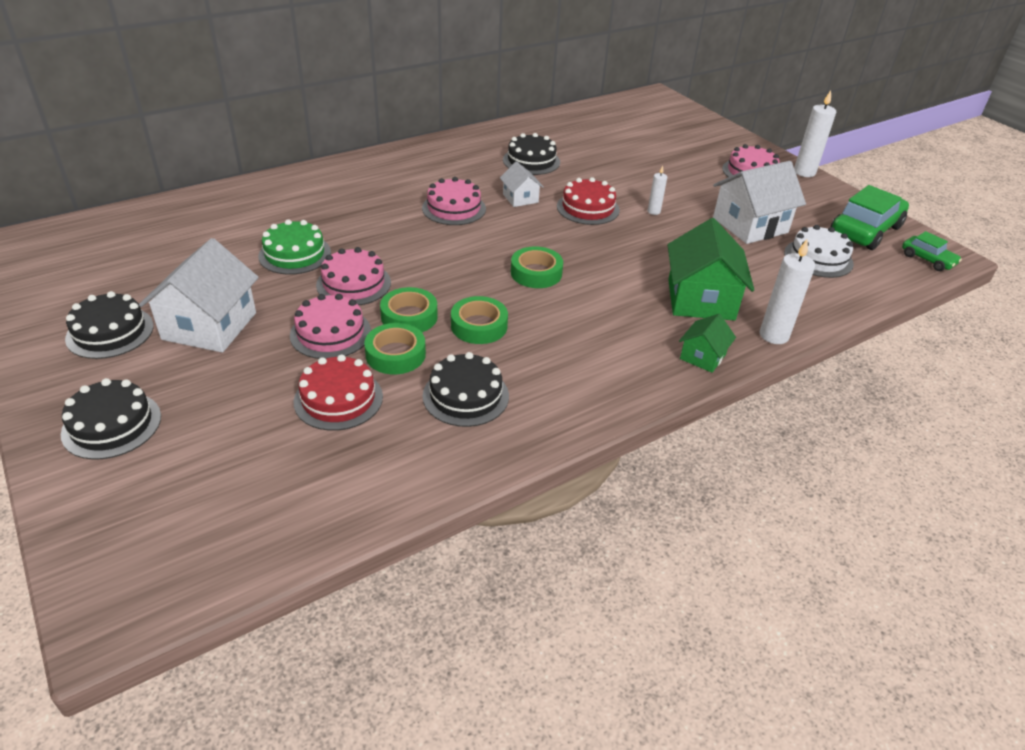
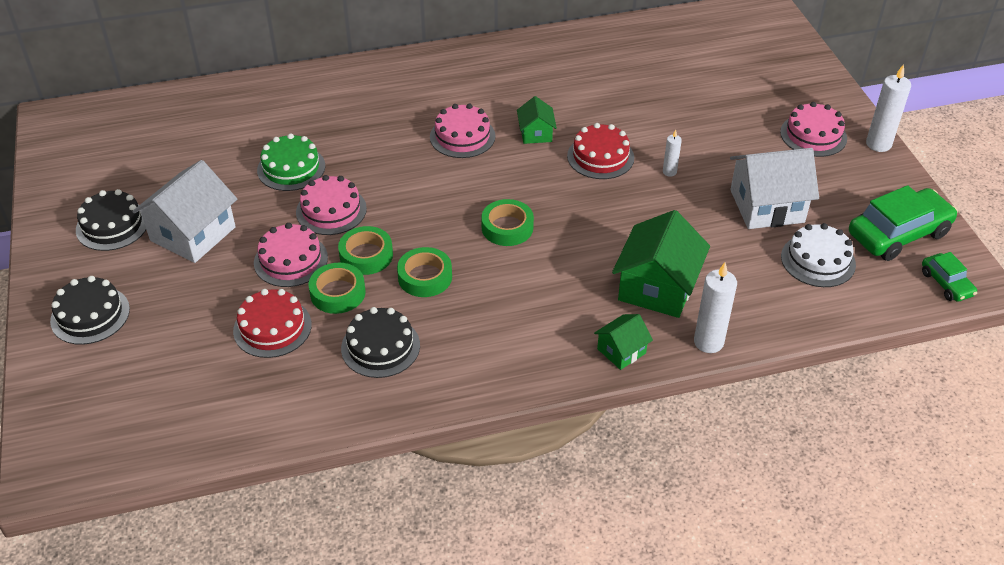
camera: 20 degrees right, 5 degrees up
(520, 198) = (536, 133): white house -> green house
(531, 161) = (571, 86): black cake -> none

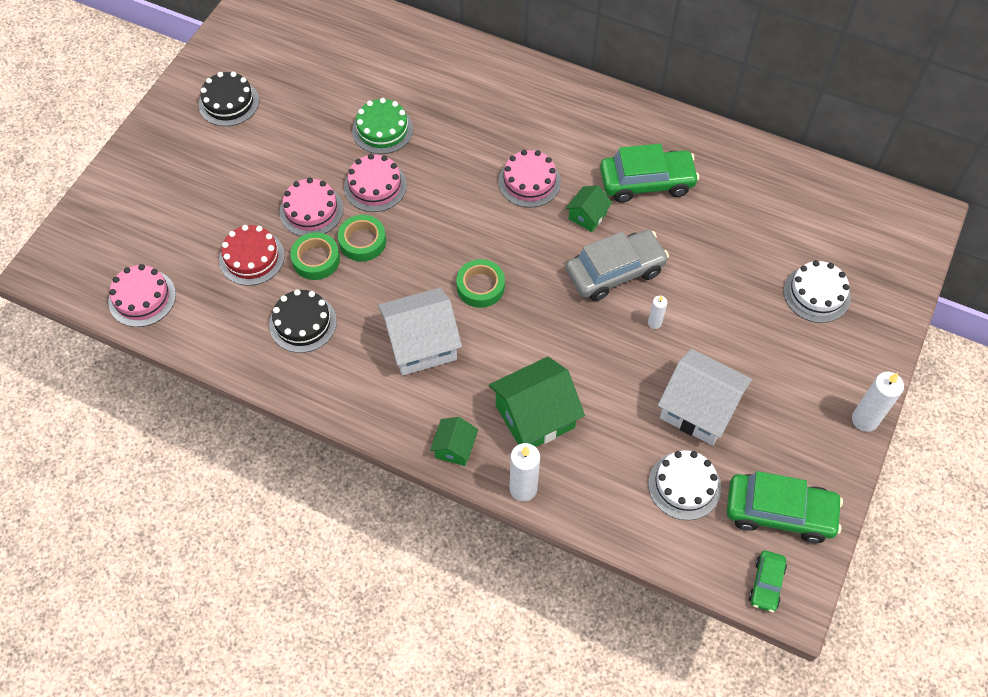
camera: 40 degrees right, 15 degrees up
(90, 315) = (157, 168): black cake -> none
(193, 234) = (270, 144): white house -> white house (421, 344)
(425, 277) = (383, 288): green tape -> none
(554, 88) = (646, 182): none -> green car
(600, 157) = (615, 271): red cake -> grey car
(621, 351) = (454, 448): green house -> green house turned 75 degrees counterclockwise
(755, 90) = (816, 294): none -> white cake
(813, 135) = (816, 371): pink cake -> pink cake (142, 298)

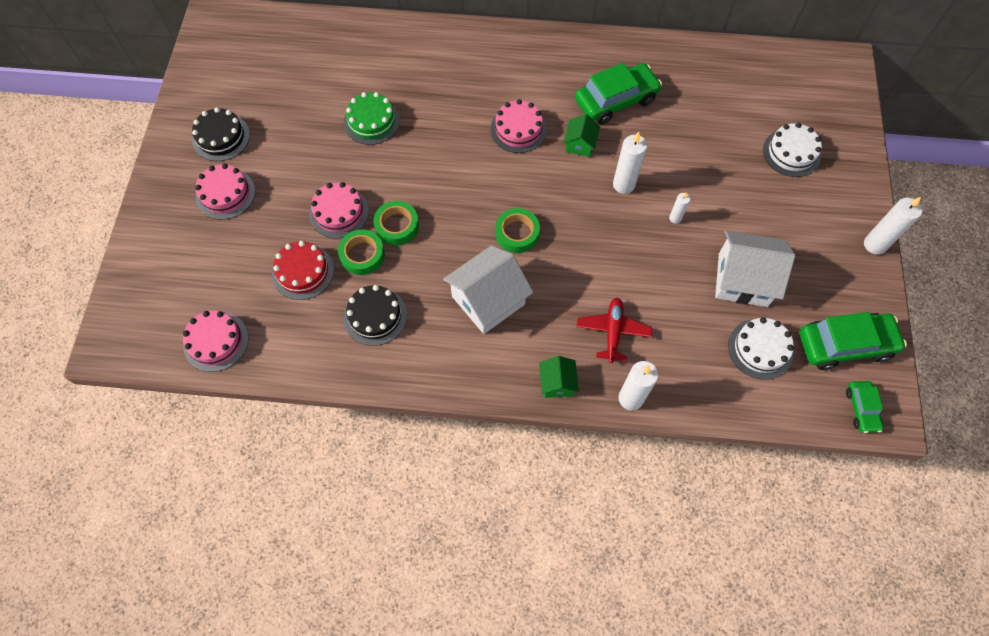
camera: 20 degrees left, 5 degrees up
(375, 186) = (386, 173): pink cake -> pink cake (225, 194)
(535, 416) = (612, 332): green house -> red plane
(615, 271) = (623, 185): grey car -> white candle

